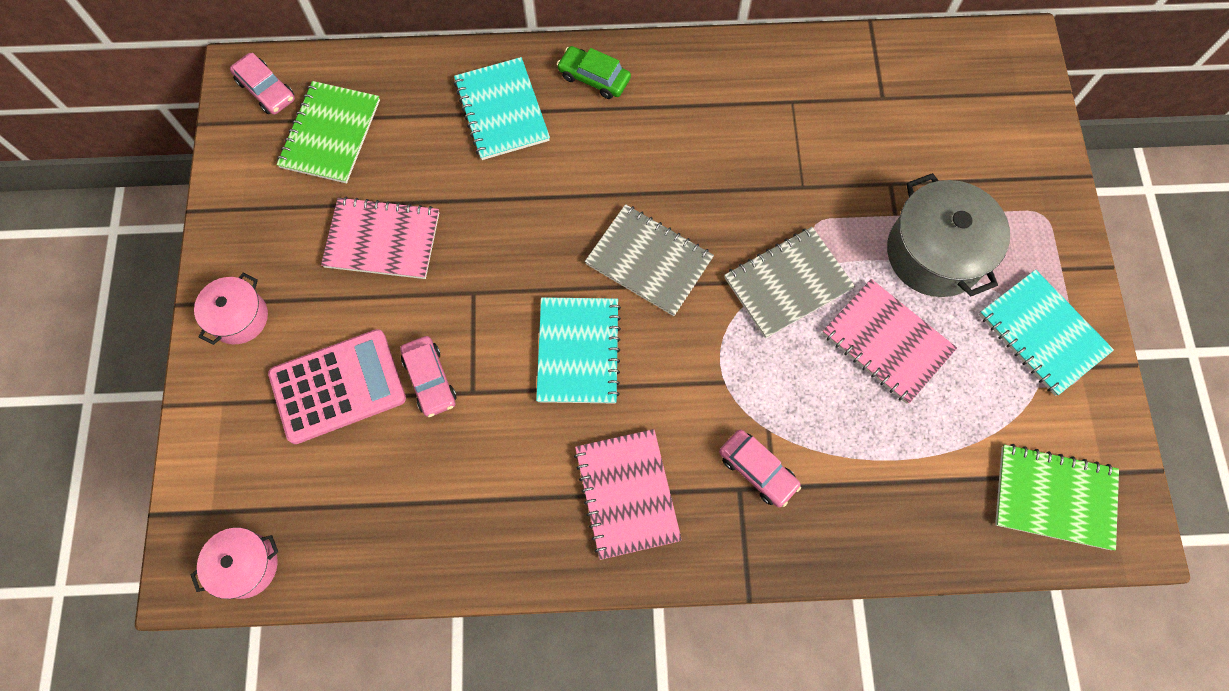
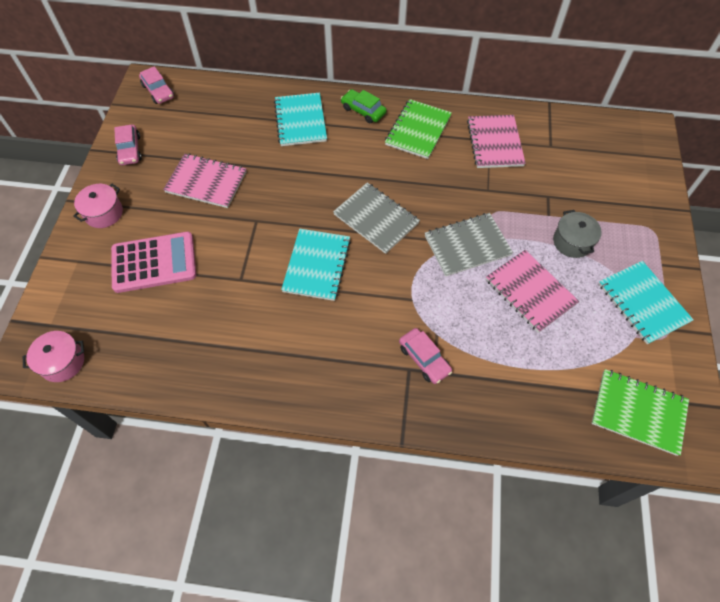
camera: 10 degrees right, 10 degrees down
(330, 134) = (190, 119): green notebook -> green notebook (418, 130)
(430, 379) = (214, 267): pink car -> pink car (130, 150)
(627, 494) = (330, 359): pink notebook -> pink notebook (495, 143)
(934, 253) = (572, 242): grey pot -> grey pot, size x0.58

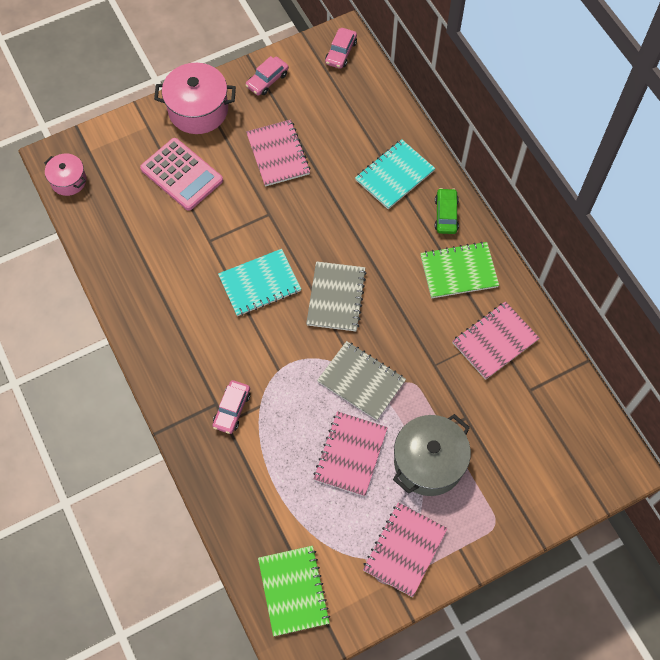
camera: 55 degrees right, 5 degrees up
(104, 213) = (198, 110): pink pot -> pink pot, size x1.73
(572, 242) = (428, 462): grey pot -> grey pot, size x1.73
(642, 303) = (404, 550): turquoise notebook -> pink notebook

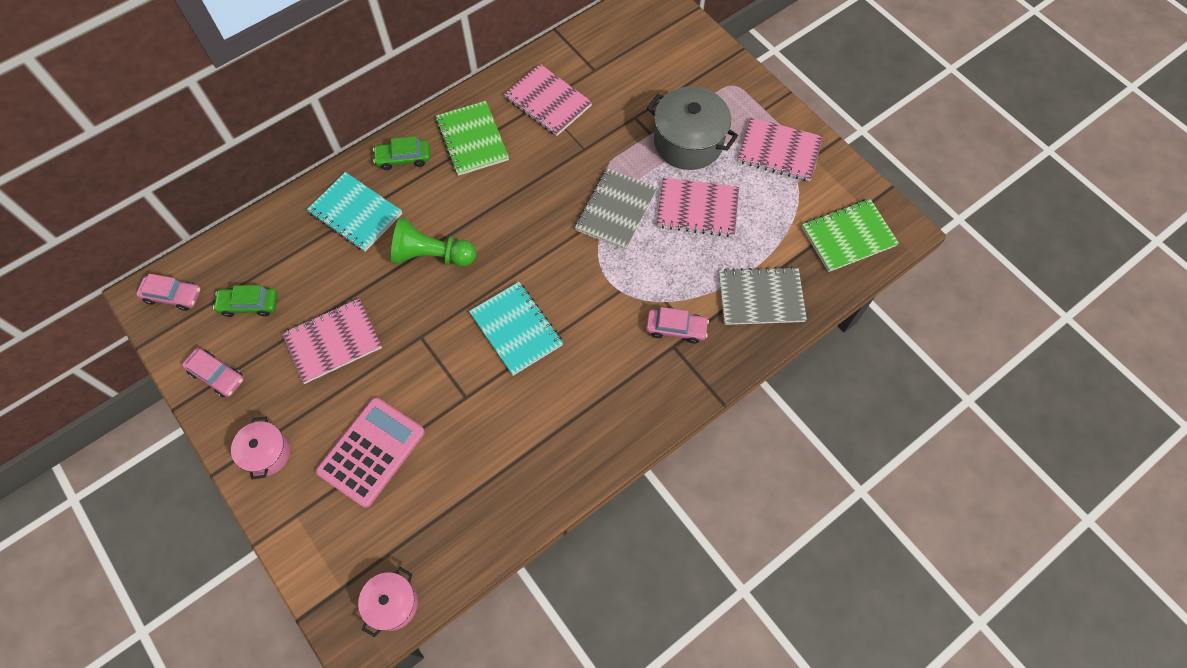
camera: 100 degrees left, 0 degrees up
(198, 110) = (267, 453): pink pot -> pink pot, size x0.58
(323, 100) = (249, 304): none -> green car
(336, 297) = (521, 248): grey notebook -> grey notebook (760, 297)
(342, 228) = (432, 255): none -> green pawn

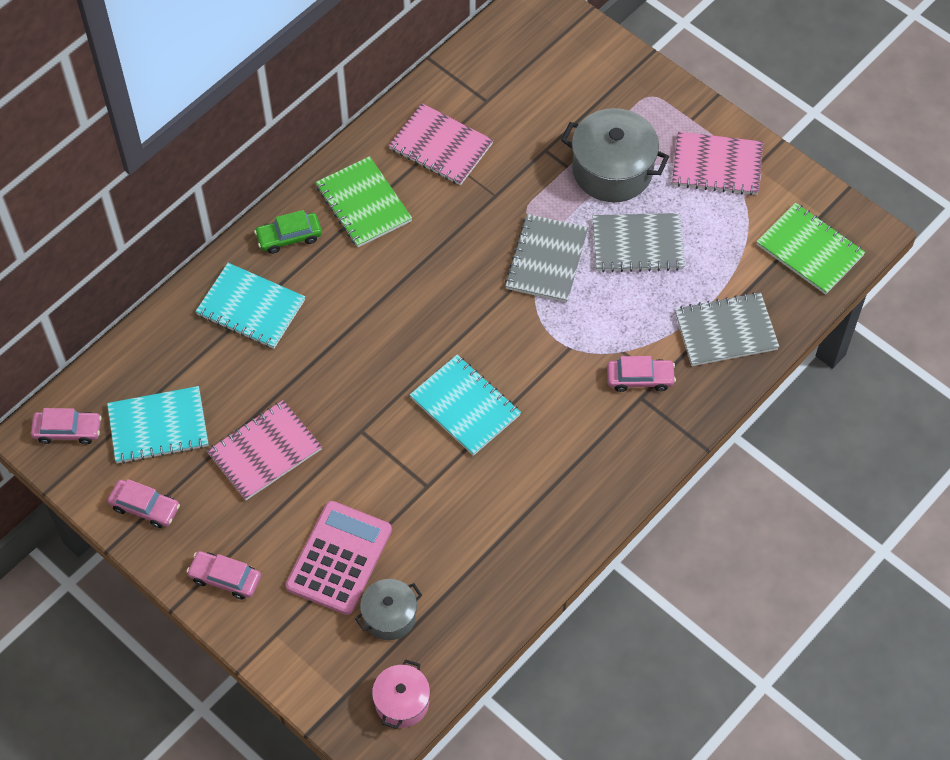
camera: 10 degrees left, 5 degrees down
(249, 304) = (158, 426): green car -> turquoise notebook
(267, 453) = (225, 578): pink pot -> pink car
(402, 515) = (389, 616): none -> grey pot
(432, 255) = (351, 341): green pawn -> none
(697, 209) = (637, 244): pink notebook -> grey notebook
(848, 236) = (809, 250): green notebook -> green notebook turned 75 degrees clockwise

